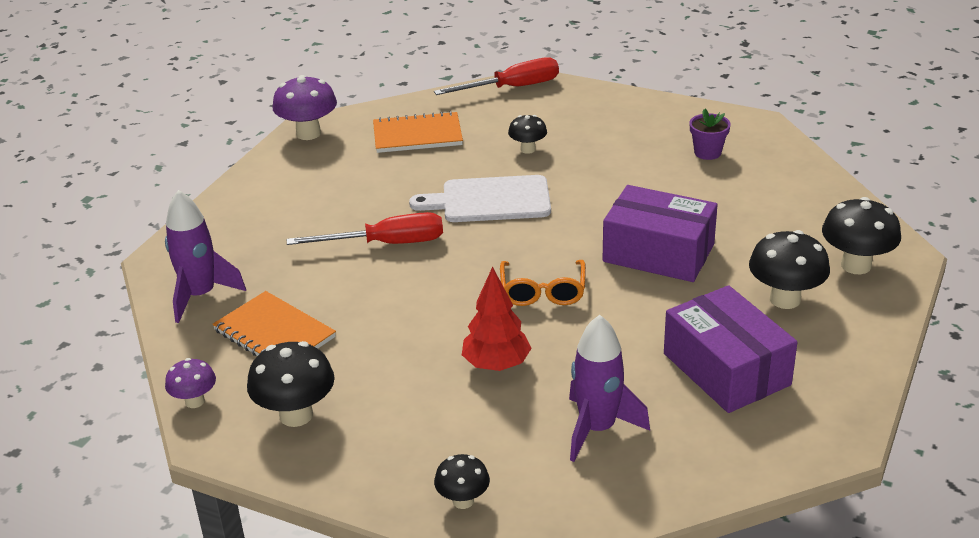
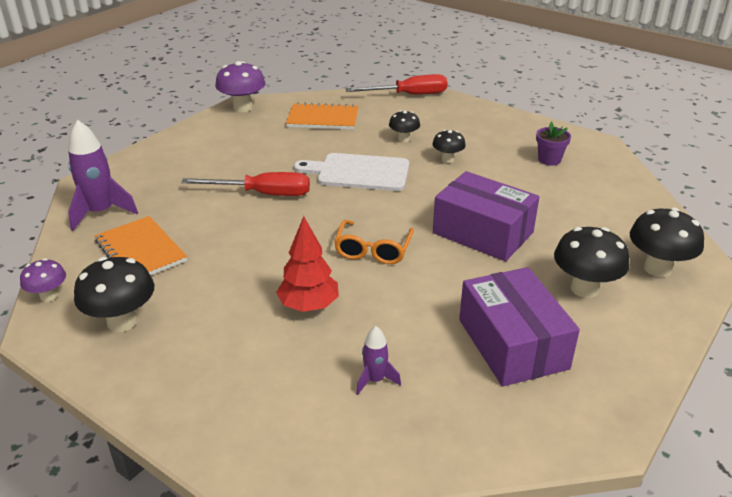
camera: 10 degrees right, 0 degrees up
(463, 501) = (226, 428): black mushroom -> black mushroom (447, 159)
(597, 429) = (375, 380): purple rocket -> purple rocket, size x0.53

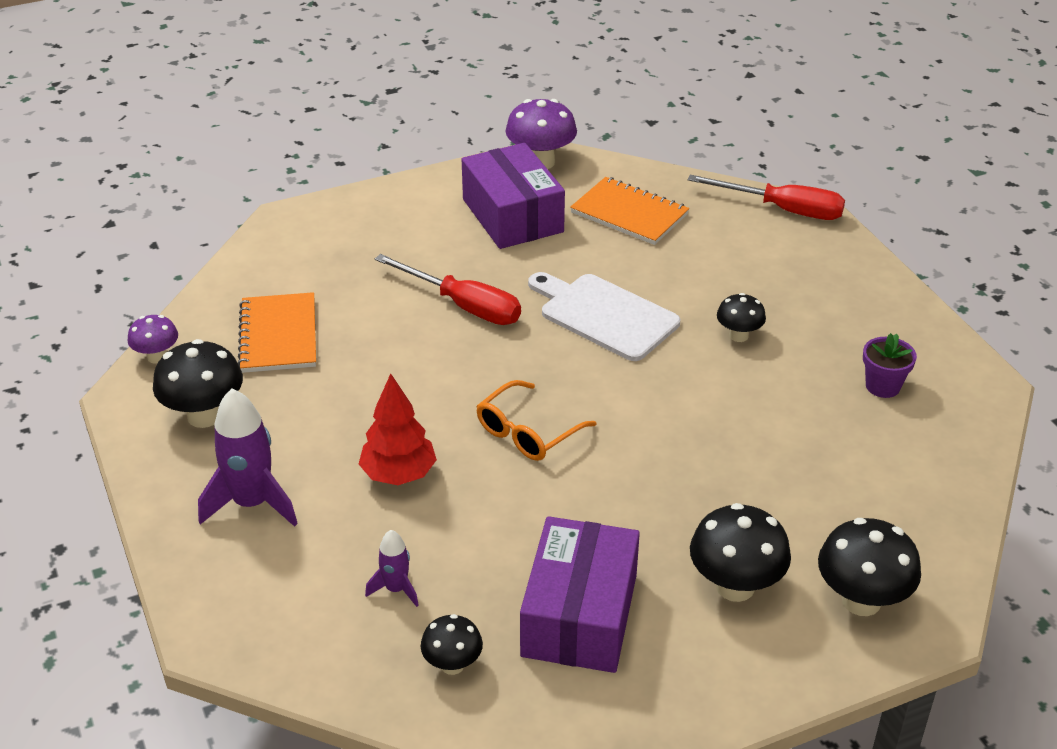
camera: 30 degrees right, 5 degrees up
(101, 213) = (272, 268): purple rocket -> purple rocket (252, 503)
(404, 139) = (708, 283): black mushroom -> black mushroom (452, 665)
(483, 233) = (682, 461): purple box -> purple box (512, 215)

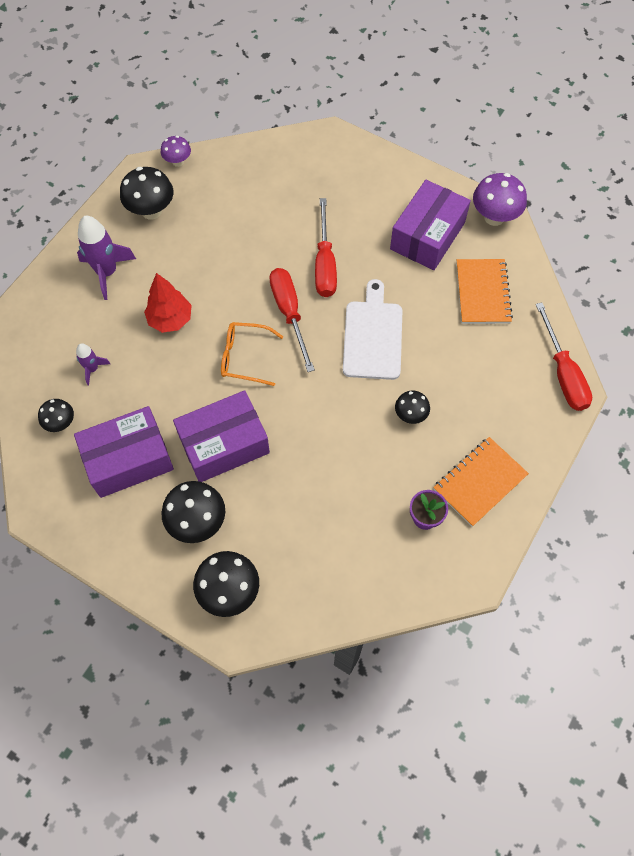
camera: 55 degrees right, 25 degrees up
(278, 335) = (233, 199): orange notebook -> orange notebook (480, 482)
(503, 365) = (289, 313): none -> red screwdriver
(640, 509) = (224, 444): none -> purple box

